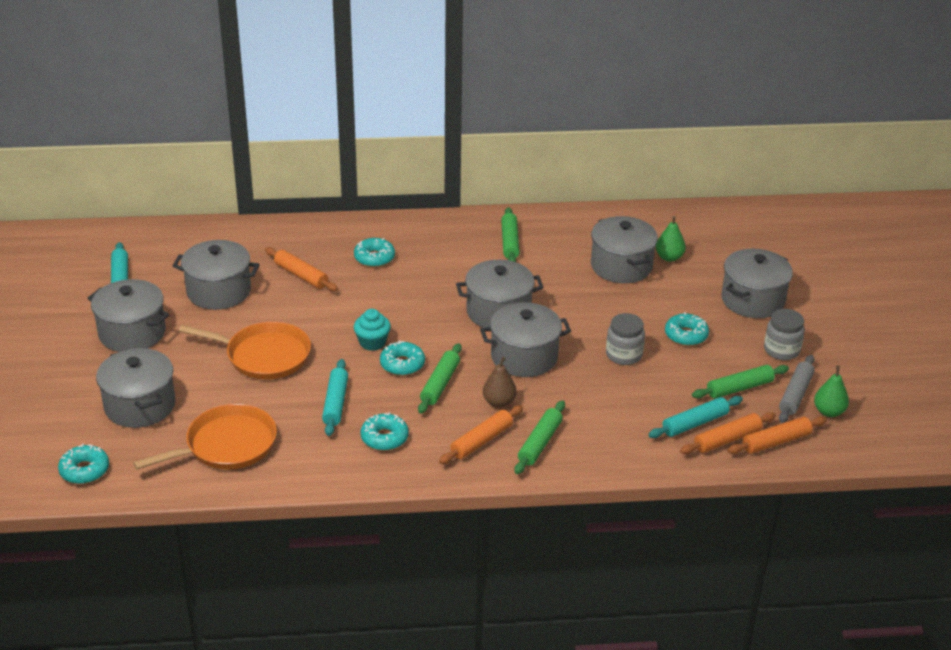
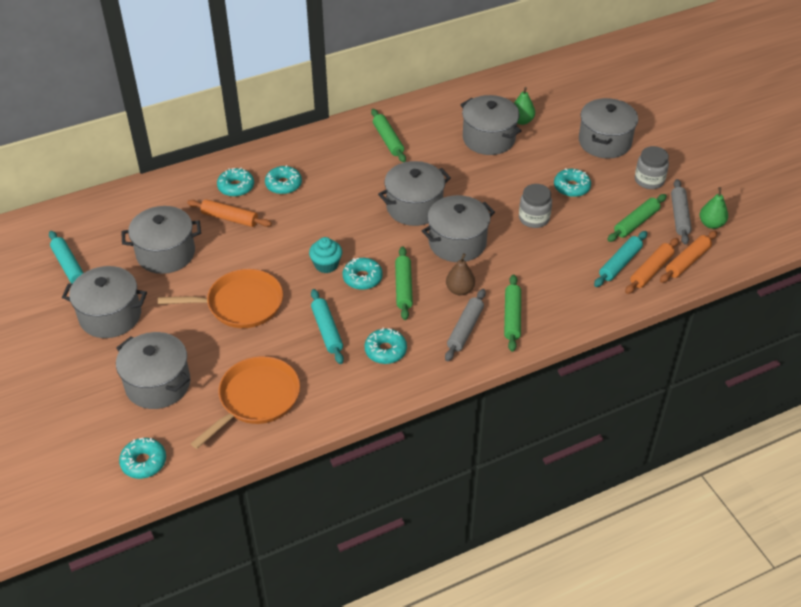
camera: 20 degrees left, 10 degrees up
(325, 248) = (236, 187): none -> turquoise donut
(481, 441) = (465, 329): orange rolling pin -> grey rolling pin

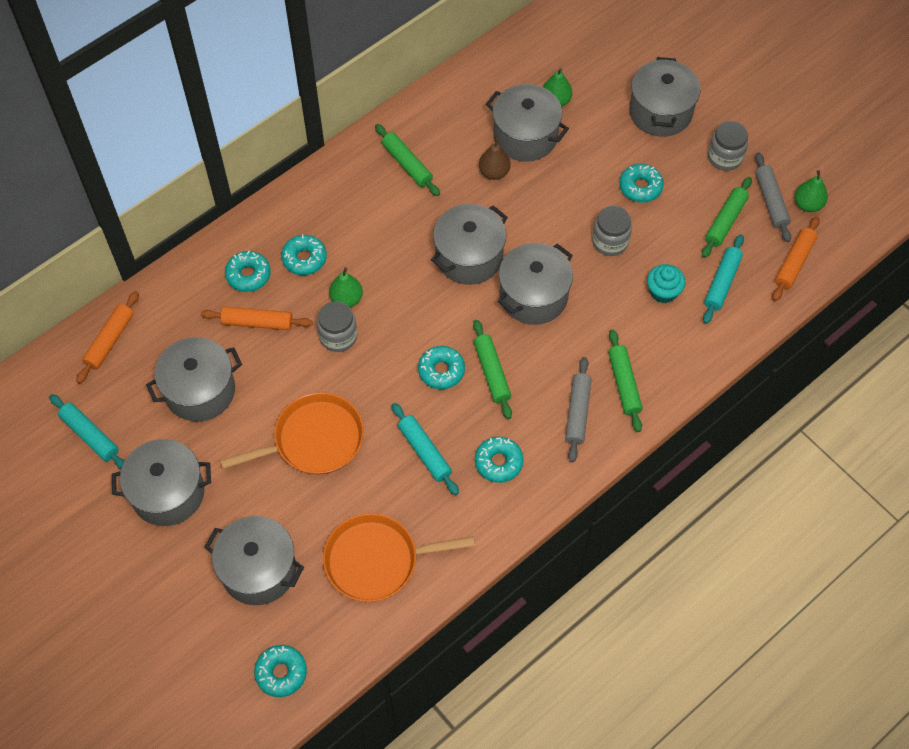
camera: 15 degrees left, 15 degrees up
(256, 398) = (376, 560): orange pan -> orange pan turned 120 degrees counterclockwise
(289, 239) = (338, 336): none -> grey jar
(306, 216) = (346, 299): none -> green pear
(326, 265) = (394, 362): turquoise cupcake -> turquoise cupcake (663, 292)
(460, 290) = (556, 361): brown pear -> brown pear (494, 172)
(651, 270) = (758, 284): orange rolling pin -> orange rolling pin (110, 341)

